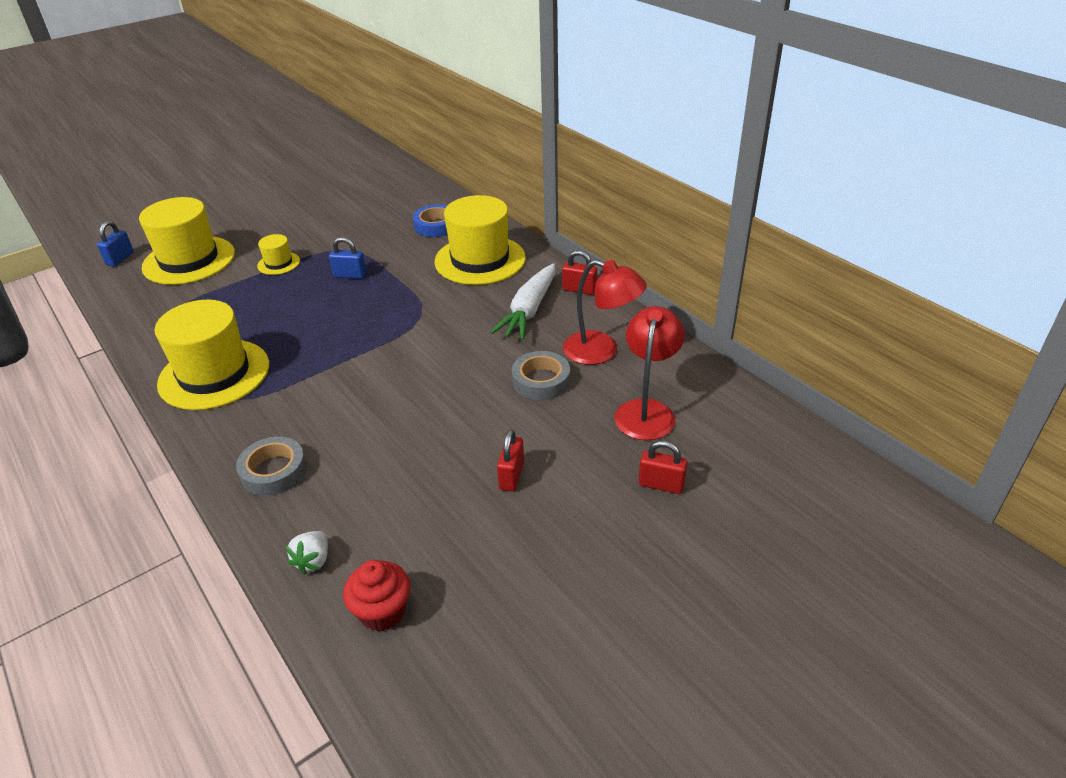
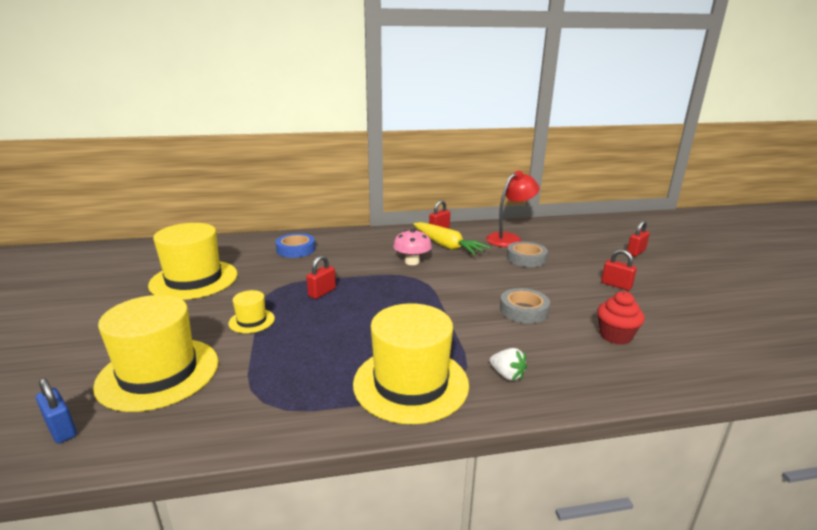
camera: 65 degrees left, 15 degrees down
(274, 471) = (578, 370): grey tape -> grey tape (523, 310)
(313, 561) = (689, 368): white strawberry -> white strawberry (507, 375)
(350, 275) = (322, 292): blue padlock -> red padlock
(382, 612) = (739, 349): red cupcake -> red cupcake (615, 336)
(460, 301) = (412, 262): none -> pink mushroom
(480, 260) = (366, 246): yellow hat -> yellow hat (194, 279)
(529, 310) = (447, 246): white carrot -> yellow carrot
(646, 410) = (572, 241): red lamp -> none

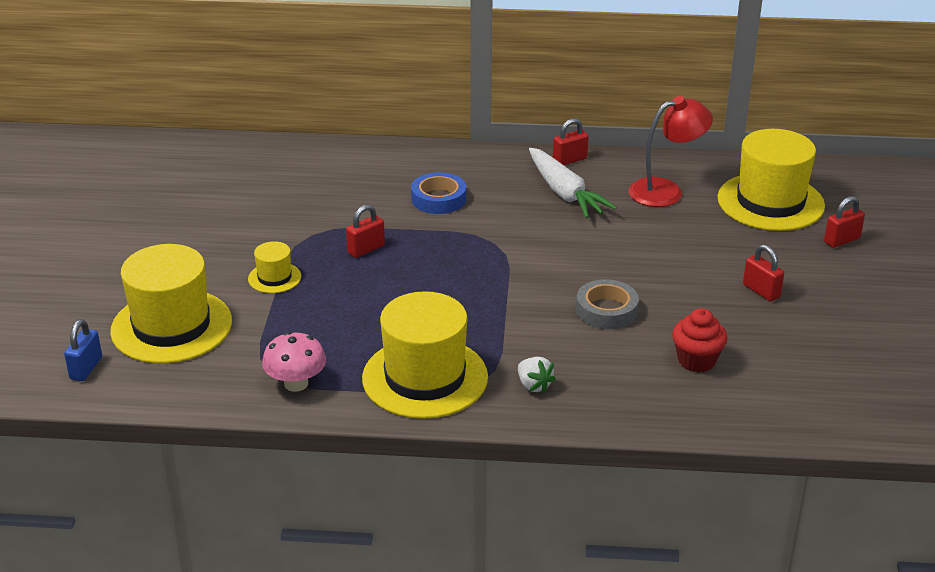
camera: 15 degrees right, 10 degrees up
(61, 429) = (86, 368): blue padlock -> blue padlock turned 45 degrees clockwise
(194, 279) = (215, 208): yellow hat -> yellow hat (770, 202)
(296, 249) = (351, 174): blue tape -> blue tape (438, 199)
(412, 262) = (501, 215): pink mushroom -> pink mushroom (296, 383)
(447, 246) = (565, 193): yellow carrot -> white carrot
(526, 258) = (666, 230): grey tape -> none

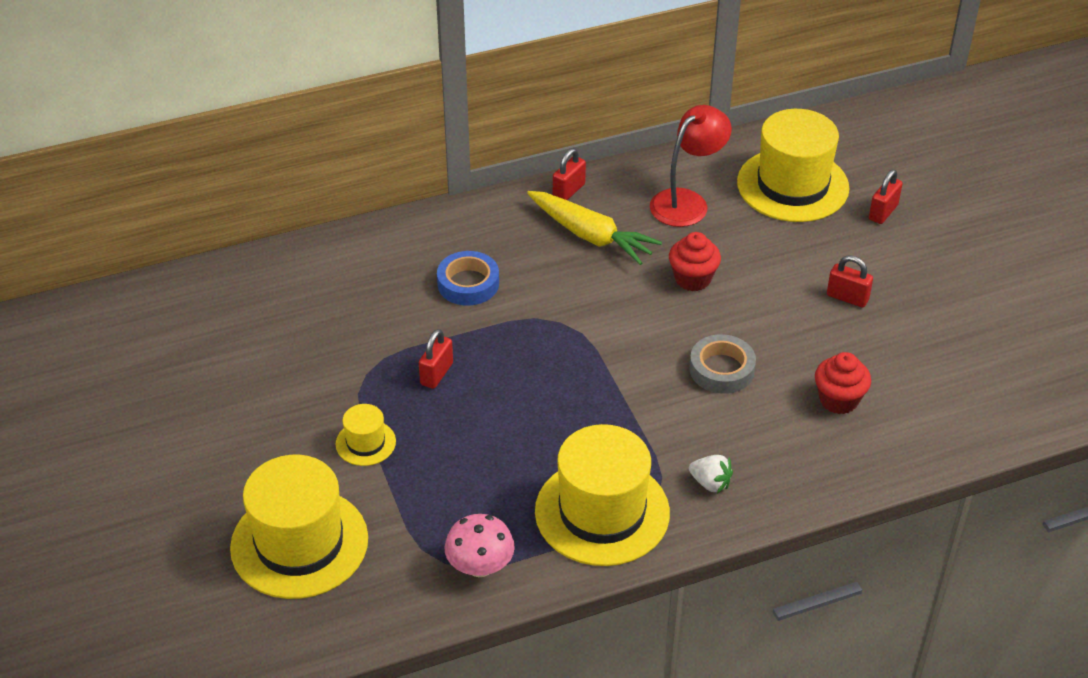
camera: 25 degrees left, 10 degrees up
(86, 368) = (245, 629): blue padlock -> none
(565, 193) = (591, 236): white carrot -> yellow carrot
(630, 243) = (692, 279): none -> red cupcake

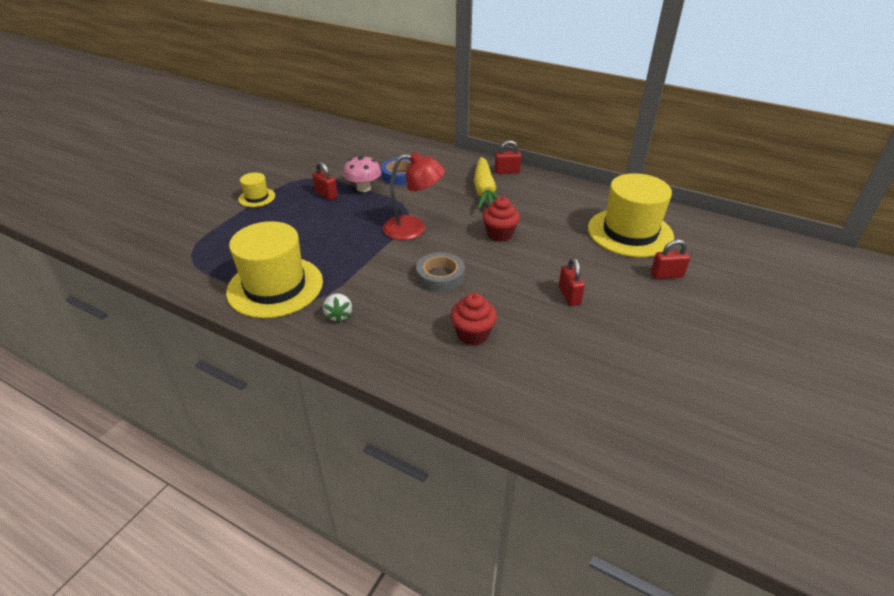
camera: 50 degrees right, 5 degrees down
(299, 543) = (171, 210): yellow hat -> none
(436, 374) = (326, 194): red padlock -> red padlock turned 60 degrees clockwise
(480, 566) = (196, 266): pink mushroom -> pink mushroom (363, 188)
(687, 202) = (557, 206): red lamp -> red lamp (413, 228)

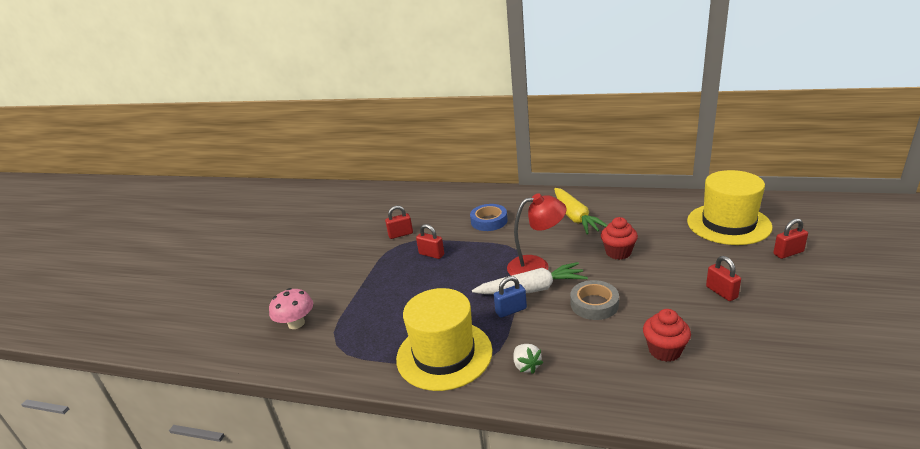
camera: 10 degrees left, 10 degrees down
(257, 197) = (365, 273): yellow hat -> none
(361, 263) = (511, 310): none -> blue padlock
(363, 188) = (463, 240): pink mushroom -> pink mushroom (296, 323)
(393, 249) = (532, 289): none -> white carrot
(507, 171) = (582, 196): red padlock -> red padlock (400, 234)

